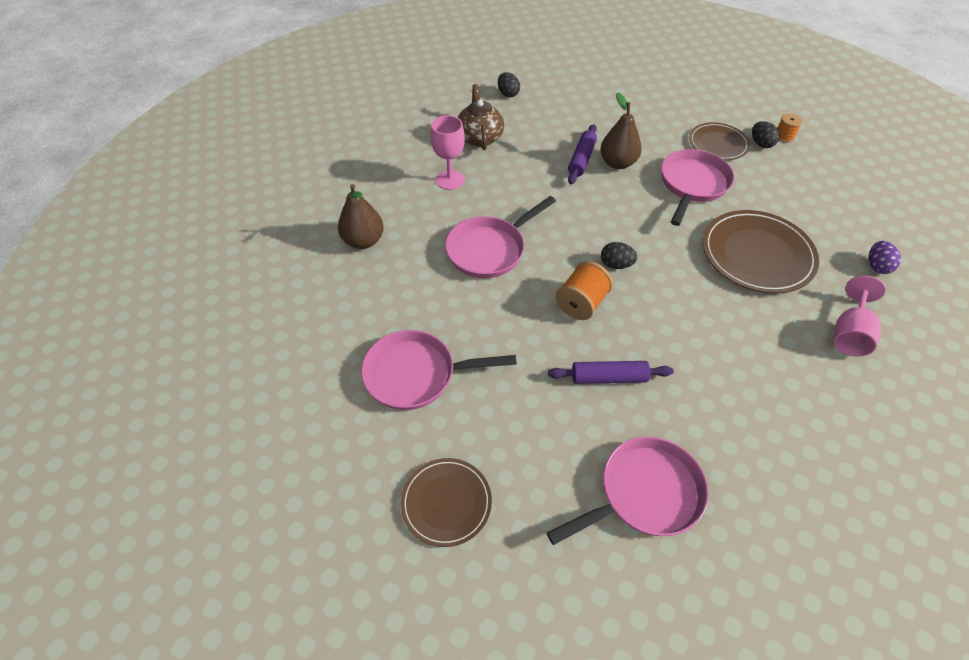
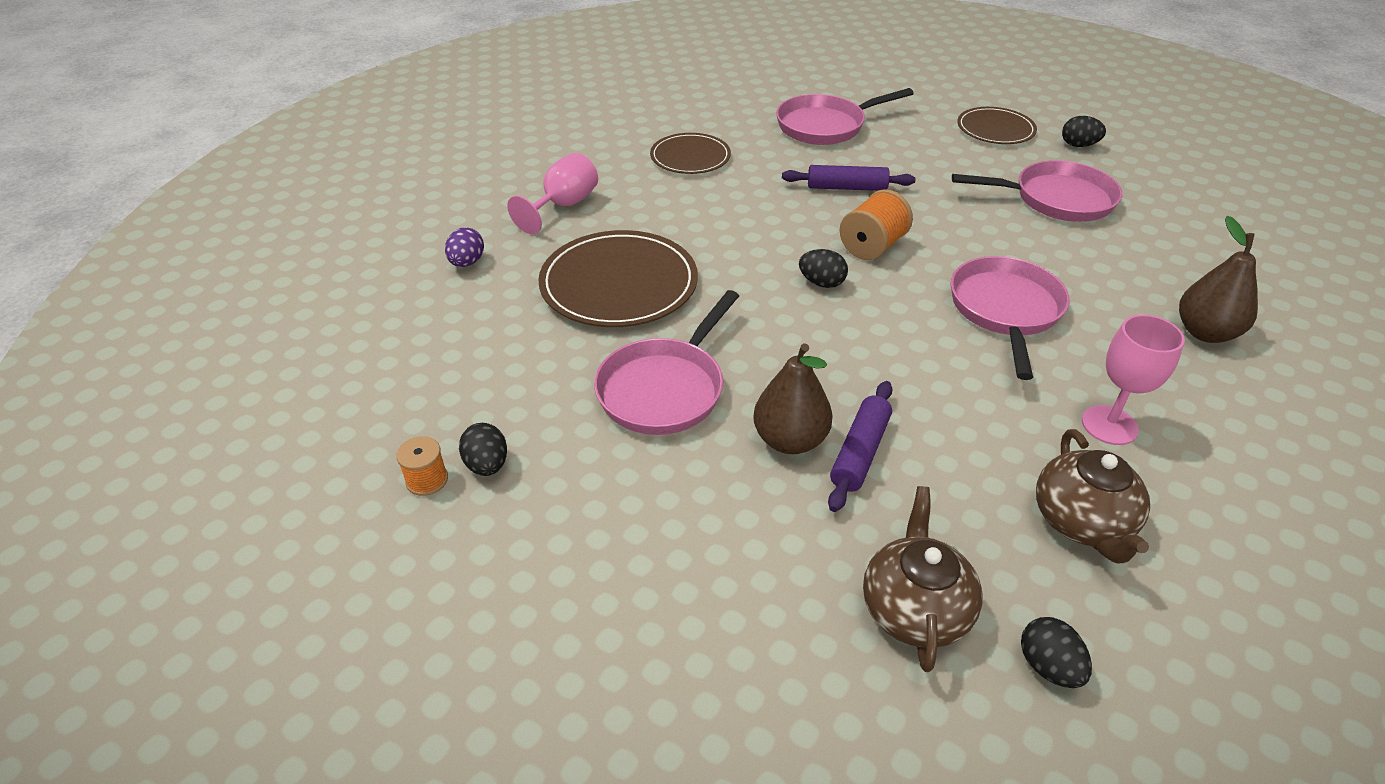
camera: 175 degrees left, 10 degrees down
(361, 474) = (1078, 145): none -> black egg
(489, 249) = (1005, 310): pink pan -> pink pan turned 45 degrees counterclockwise
(556, 106) = (914, 609): none -> brown teapot
(718, 144) = (574, 471): brown plate -> brown plate (690, 157)

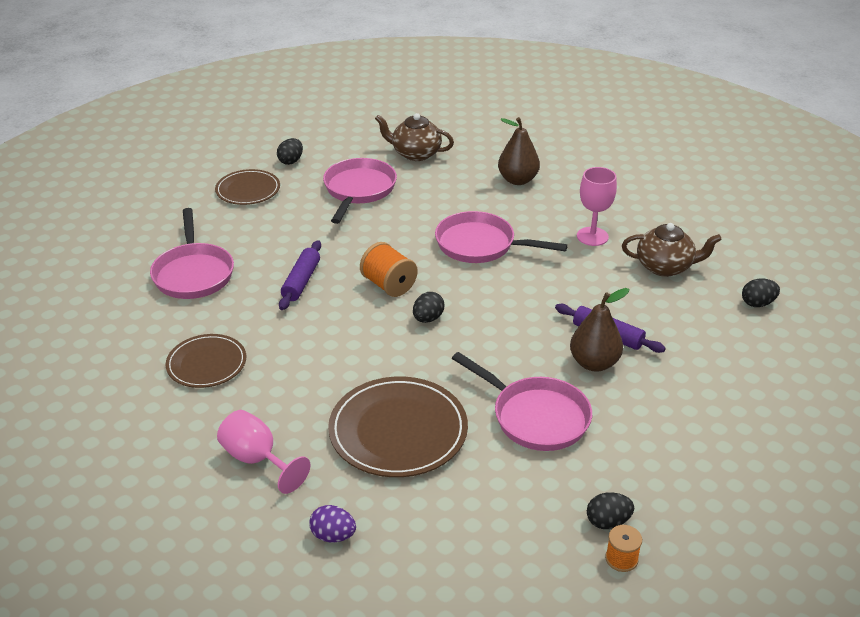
camera: 80 degrees left, 5 degrees down
(914, 609) = (726, 339): brown teapot -> brown teapot (415, 153)

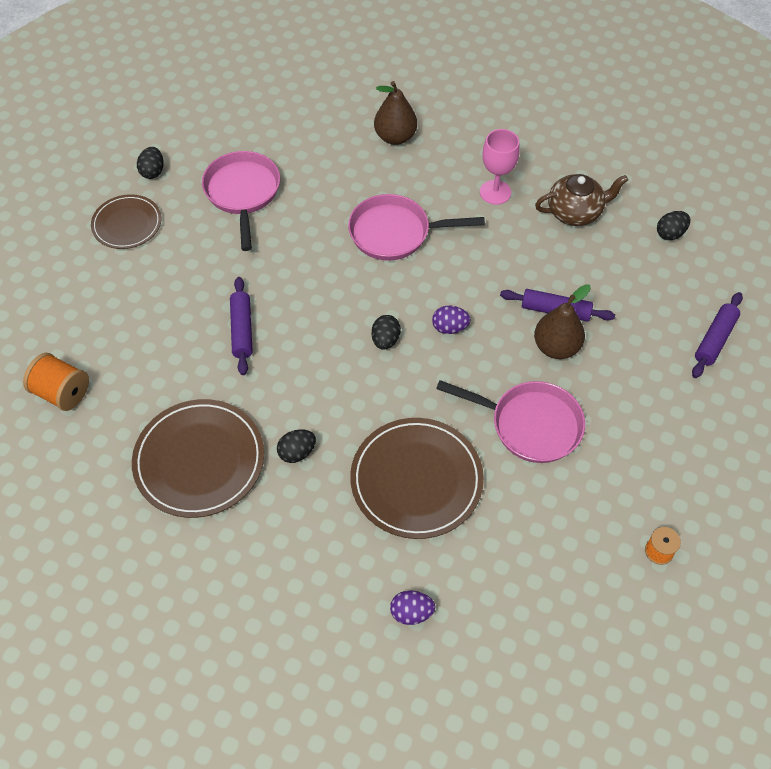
camera: 20 degrees left, 20 degrees up
(193, 273) = (127, 352): pink pan -> none
(206, 364) = (199, 460): brown plate -> brown plate, size x1.62
(257, 460) = (304, 555): pink goblet -> none
(389, 285) = (330, 309): orange spool -> orange spool (62, 392)
(415, 153) = (278, 127): brown teapot -> none
(495, 324) = (449, 328): none -> purple egg
(608, 522) = (634, 517): black egg -> black egg (297, 452)
(768, 397) = (714, 339): none -> purple rolling pin

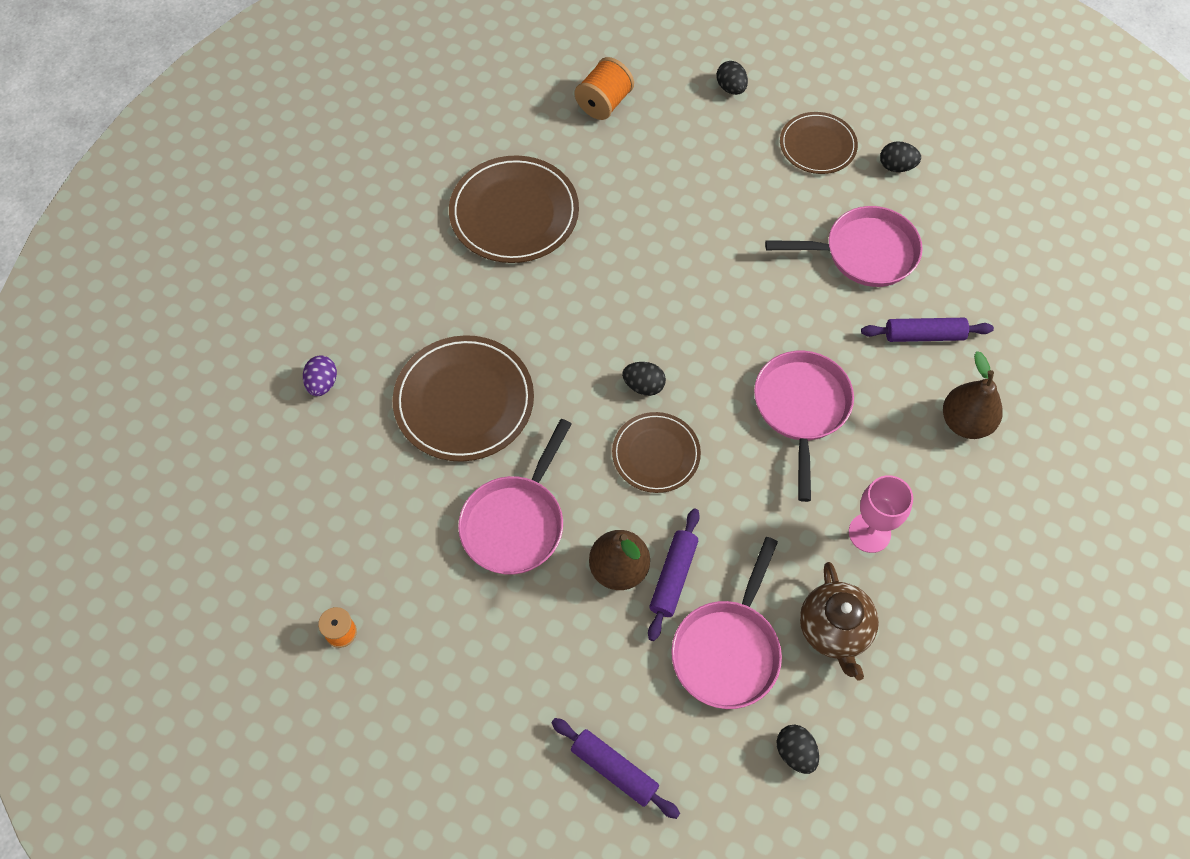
camera: 95 degrees right, 5 degrees up
(242, 330) = (667, 249): purple rolling pin -> purple rolling pin (924, 335)
(297, 452) = (511, 295): black egg -> black egg (731, 88)
(449, 328) = (656, 454): purple egg -> brown plate
(606, 274) = (728, 650): none -> pink pan

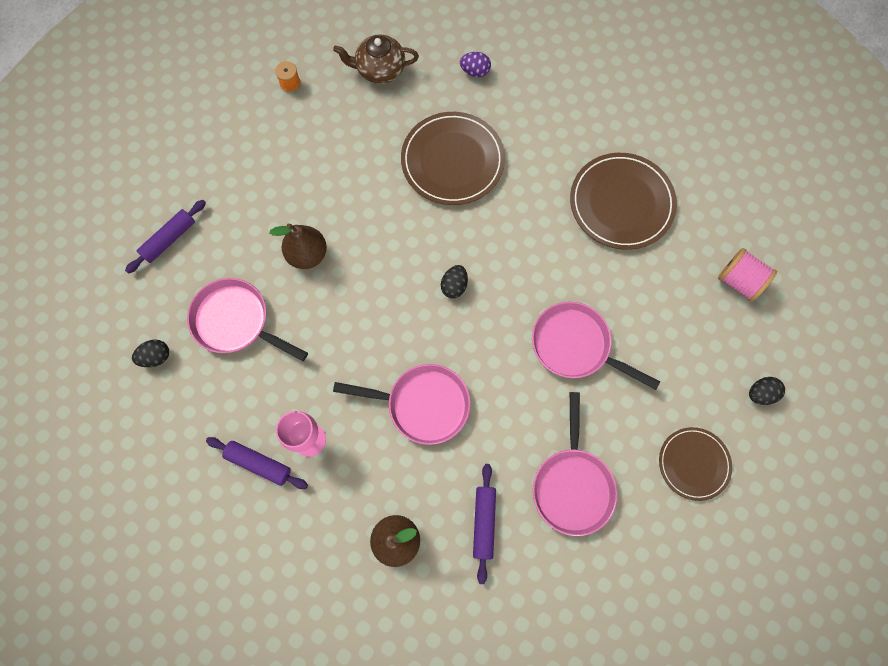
camera: 95 degrees right, 10 degrees up
(515, 523) = (352, 190): pink pan -> pink pan (575, 345)
(604, 103) = (739, 281): orange spool -> pink spool
(656, 454) = (395, 289): brown plate -> none
(673, 577) = (296, 290): purple rolling pin -> purple rolling pin (259, 463)
(834, 630) = (237, 399): brown teapot -> brown teapot (380, 70)
(896, 166) = (669, 535): black egg -> none

